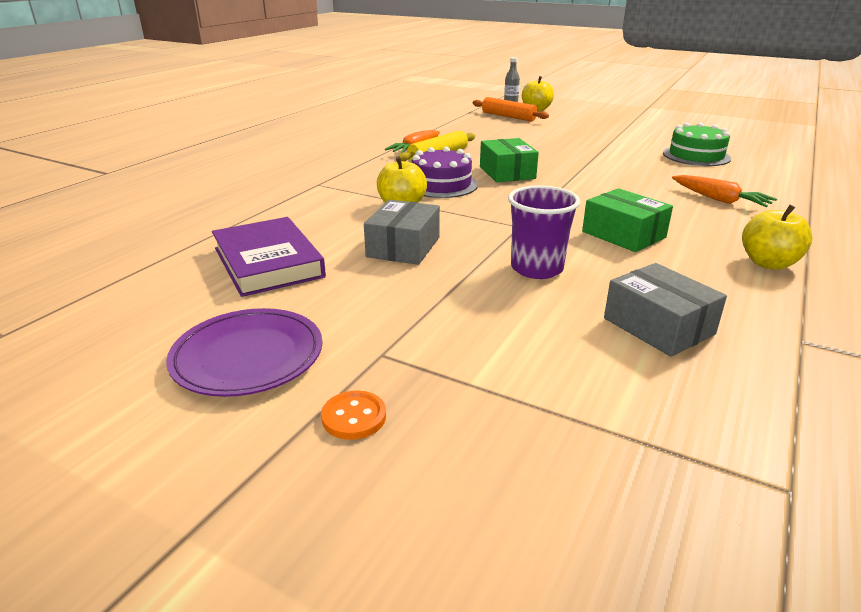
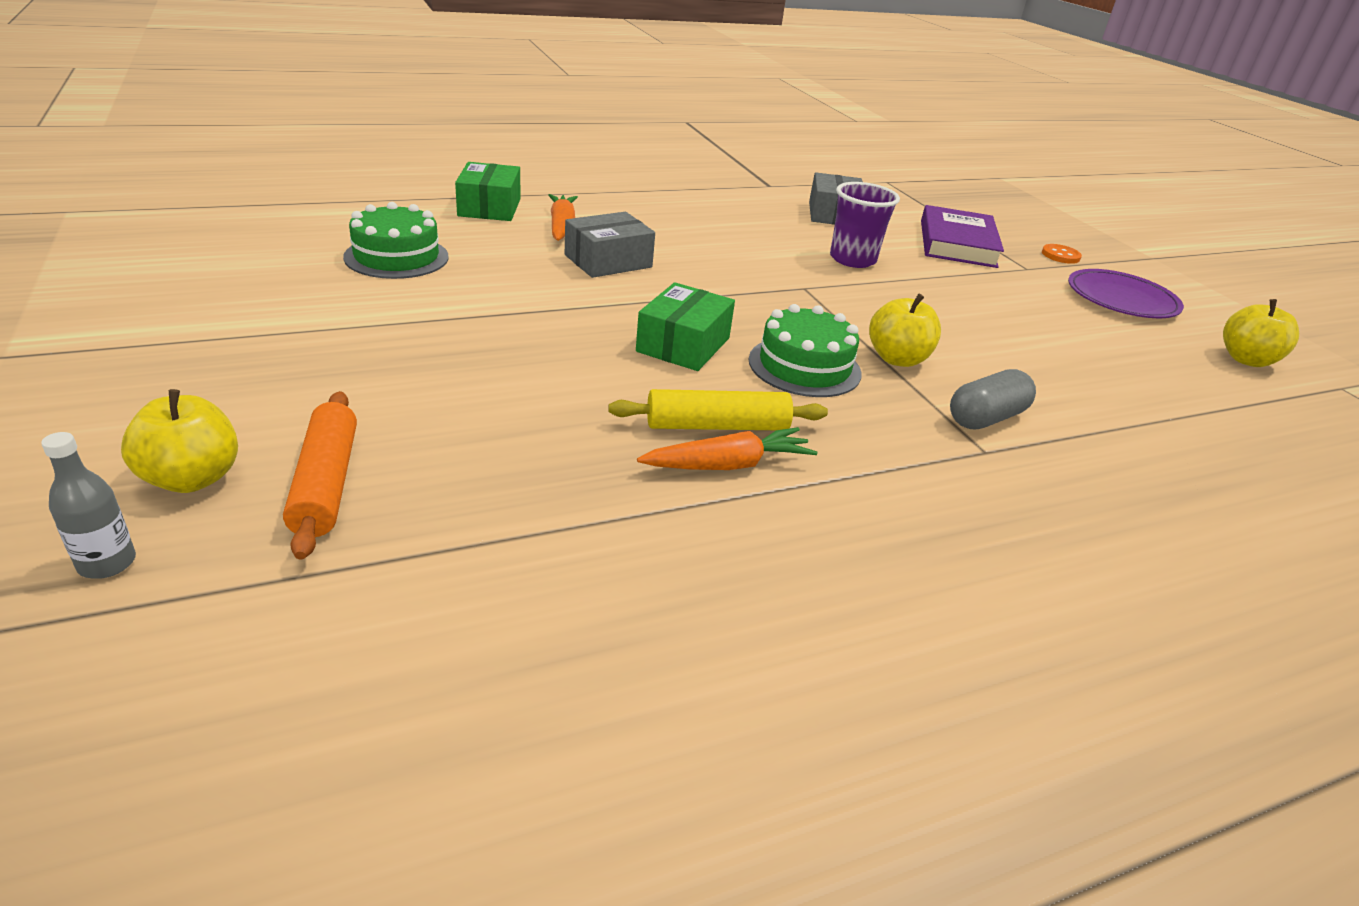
camera: 145 degrees left, 5 degrees up
(268, 262) = (1095, 357): purple book -> purple book (957, 243)
(327, 196) = (986, 418): none -> grey capsule
(403, 247) = (946, 317): grey box -> grey box (608, 261)
(441, 185) = (804, 366): purple cake -> green cake
(623, 234) = (729, 246): green box -> green box (489, 207)
(768, 263) = (679, 199): yellow apple -> yellow apple (1246, 360)

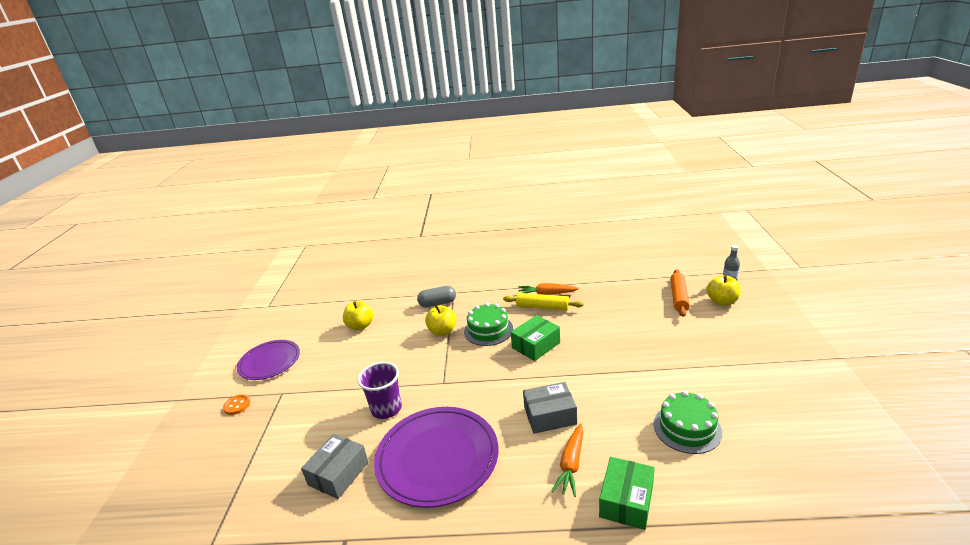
camera: 150 degrees left, 5 degrees down
(732, 226) = (437, 458): none -> purple plate
(957, 243) = (290, 424): purple book -> none
(1246, 360) = (281, 321): yellow apple -> yellow apple (360, 326)

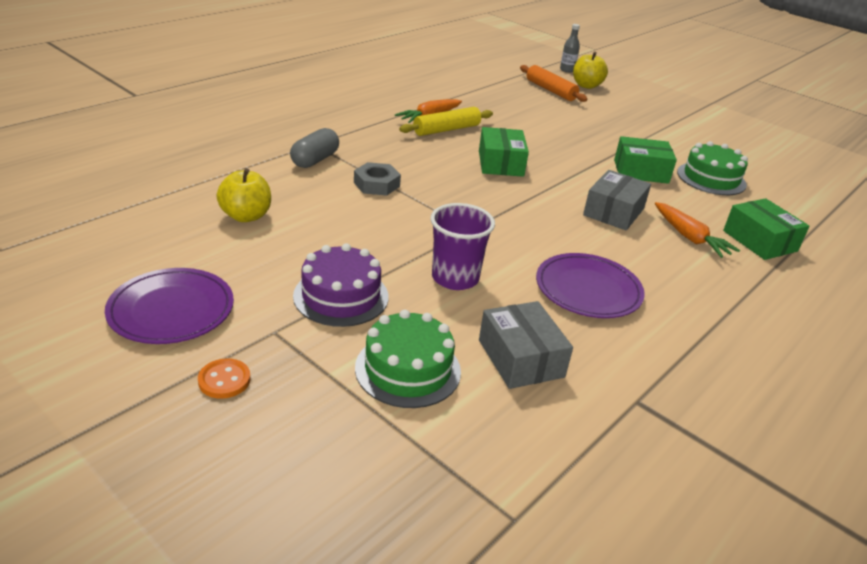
camera: 55 degrees left, 5 degrees up
(328, 390) = (341, 296): none -> purple cake
(437, 458) = (588, 290): purple plate -> purple plate, size x0.63
(442, 331) = (376, 184): yellow apple -> grey nut
(488, 330) = (428, 166): green cake -> green cake (408, 369)
(631, 394) = (641, 171): none -> green box

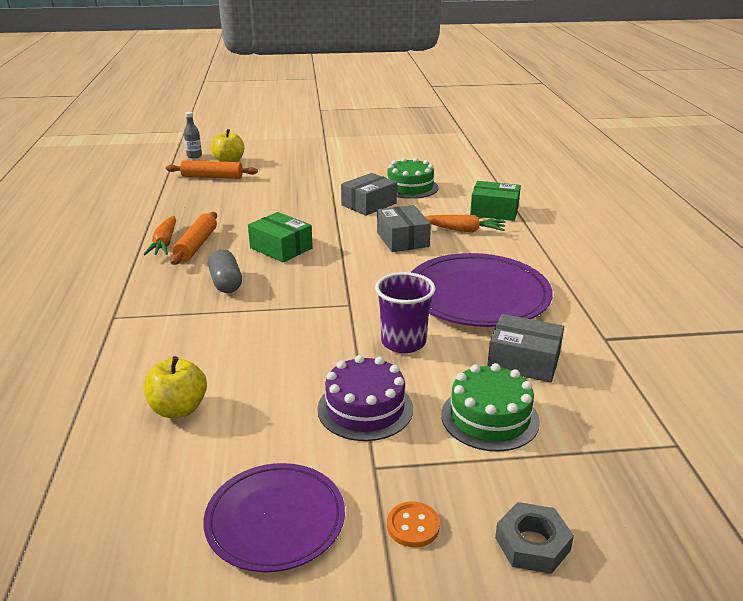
camera: 45 degrees left, 5 degrees down
(315, 160) = (142, 329): grey capsule -> grey capsule (226, 283)
(376, 184) = (228, 316): grey nut -> grey nut (532, 544)
(446, 129) = (196, 245): yellow rolling pin -> orange rolling pin
(588, 290) = (477, 296): purple plate -> purple plate, size x1.58
(641, 171) = (369, 204): green box -> grey box

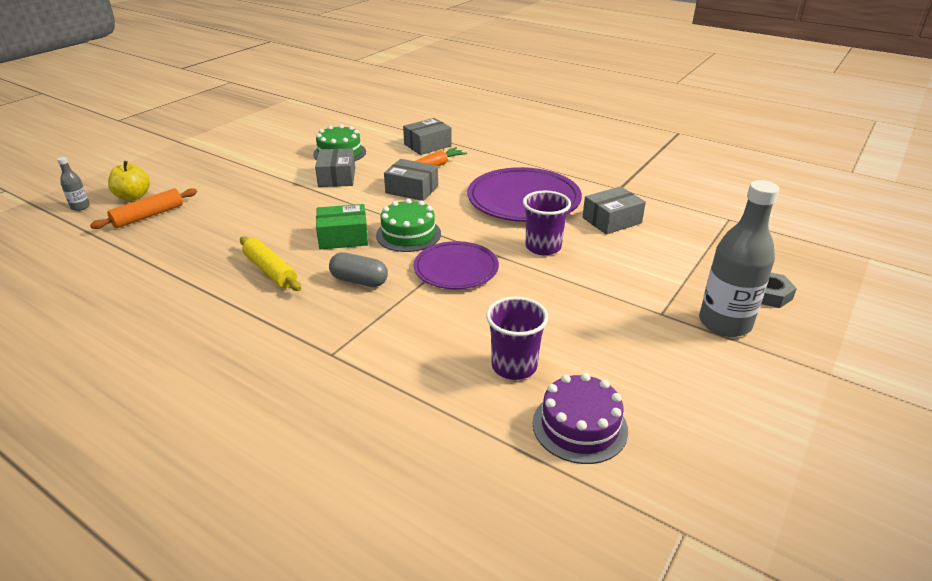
camera: 50 degrees left, 5 degrees up
(165, 243) = (237, 284): orange carrot -> none
(178, 409) = (514, 366): yellow apple -> purple cup
(196, 245) = (270, 271): orange rolling pin -> yellow rolling pin
(275, 520) = (678, 370): purple plate -> purple plate (456, 269)
(365, 408) = (599, 291): purple cake -> purple cake (579, 426)
(413, 526) = (724, 323): orange button -> grey bottle
(490, 418) = (653, 256): green cake -> green cake (408, 234)
(494, 211) = (427, 145): green box -> grey box

